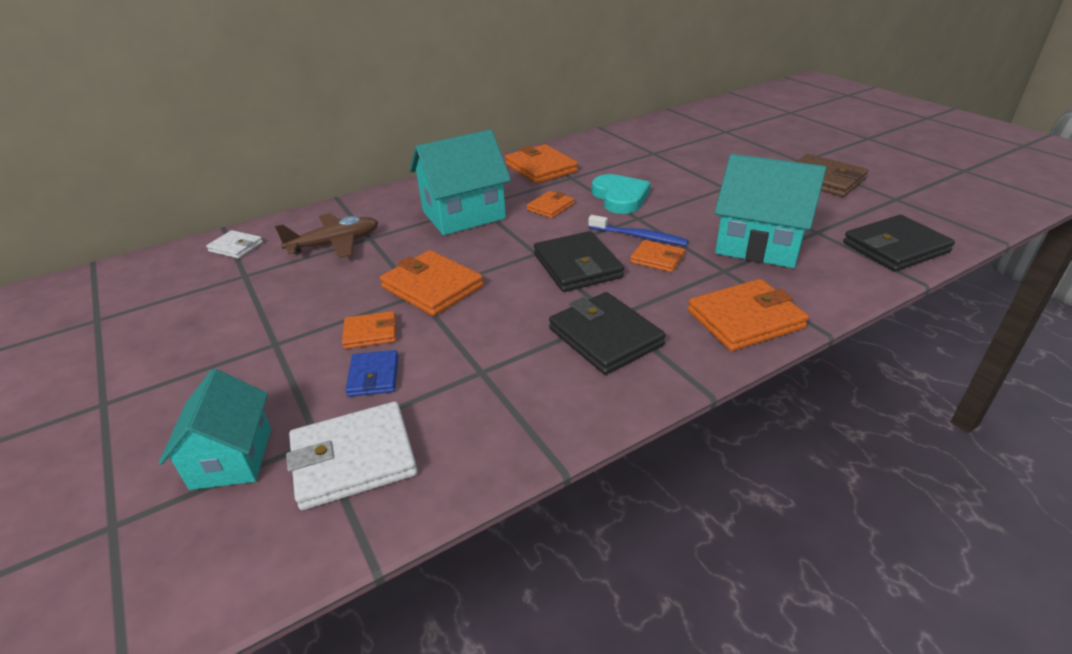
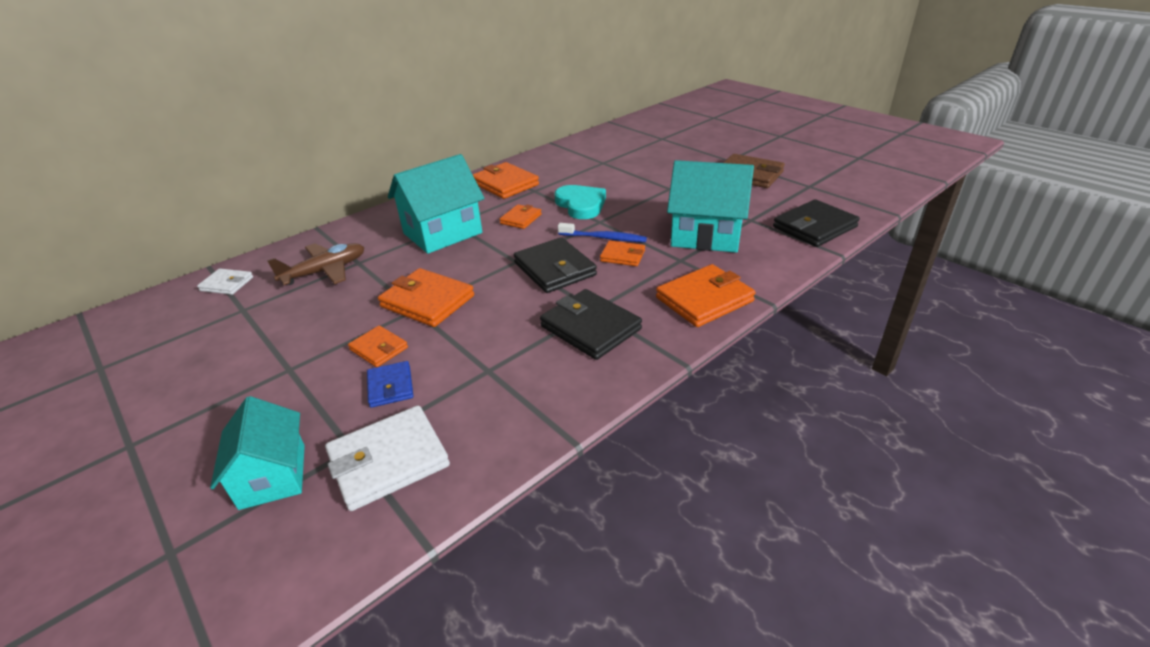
camera: 10 degrees left, 0 degrees up
(370, 333) = (379, 349): orange wallet -> orange wallet turned 60 degrees clockwise

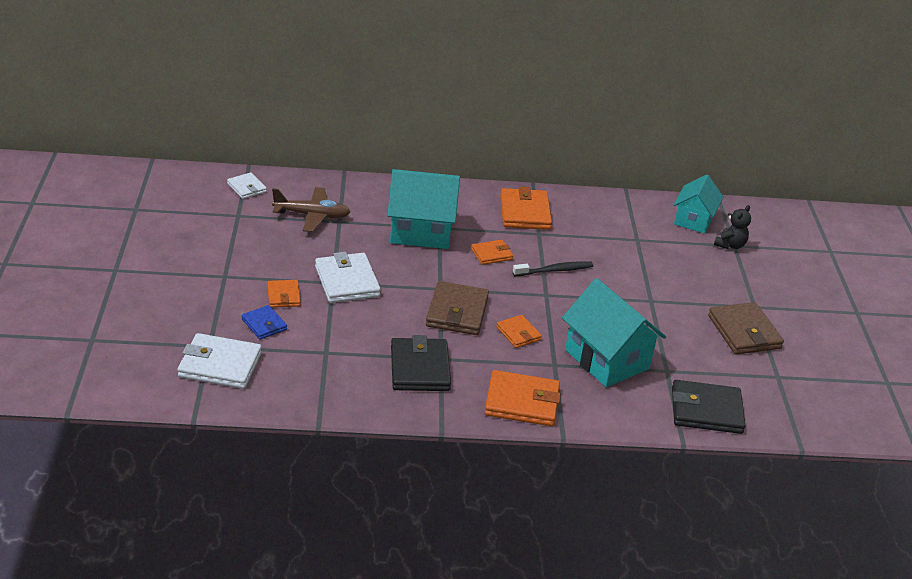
camera: 35 degrees right, 0 degrees up
(273, 476) = (162, 334): turquoise house -> turquoise house (693, 220)
(390, 386) = (264, 324): blue wallet -> blue wallet turned 60 degrees counterclockwise
(427, 301) = (347, 281): orange wallet -> white wallet
(554, 269) = (457, 312): black wallet -> brown wallet
(581, 205) = (554, 270): turquoise heart -> black toothbrush
(604, 238) = (527, 310): blue toothbrush -> none
(659, 139) = (730, 245): none -> black teddy bear

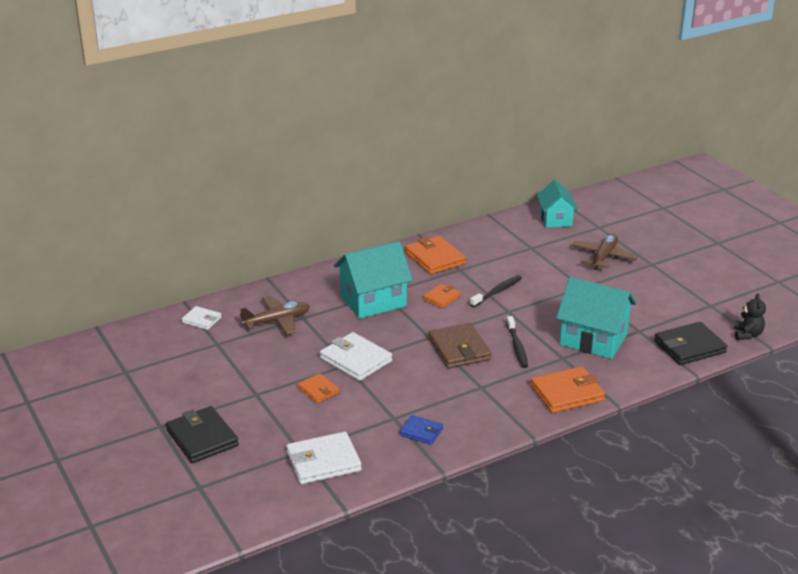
camera: 25 degrees left, 5 degrees down
(264, 324) = (326, 417): blue wallet -> blue wallet (421, 432)
(420, 368) = (473, 400): black wallet -> black wallet (202, 438)
(518, 333) = (517, 347): orange wallet -> black toothbrush
(707, 278) = (603, 257): none -> brown plane
(730, 245) = (596, 228): black teddy bear -> black teddy bear (747, 334)
(744, 332) = (662, 284): brown wallet -> none

